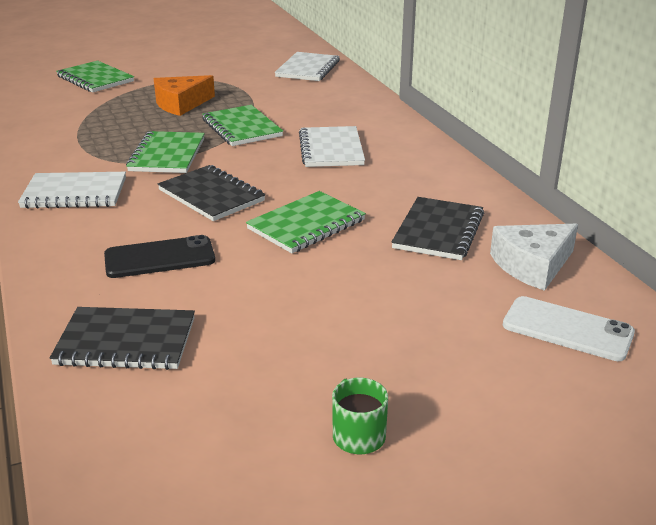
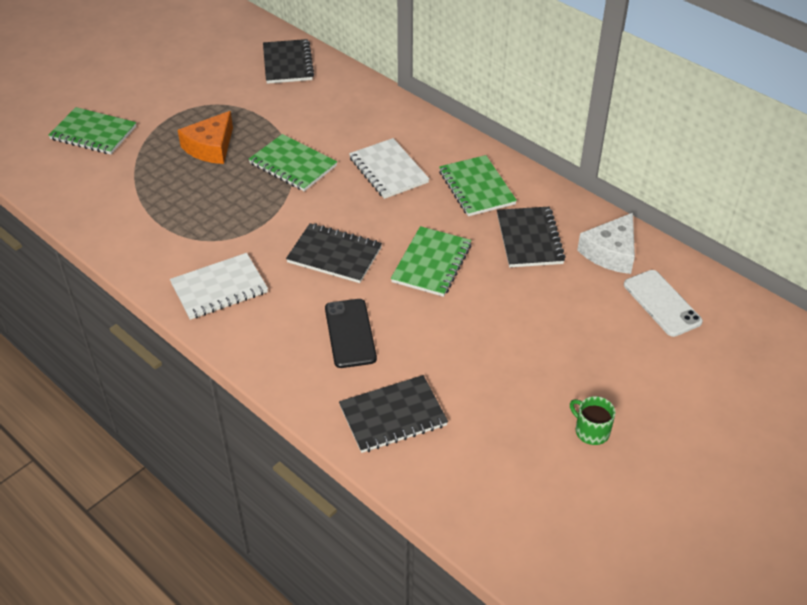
camera: 25 degrees left, 15 degrees up
(159, 258) = (350, 333): black phone -> black phone turned 60 degrees counterclockwise
(167, 155) = (257, 218): green notebook -> green notebook (476, 188)
(308, 69) = (287, 63): white notebook -> black notebook
(567, 329) = (662, 303): white phone -> white phone turned 60 degrees clockwise

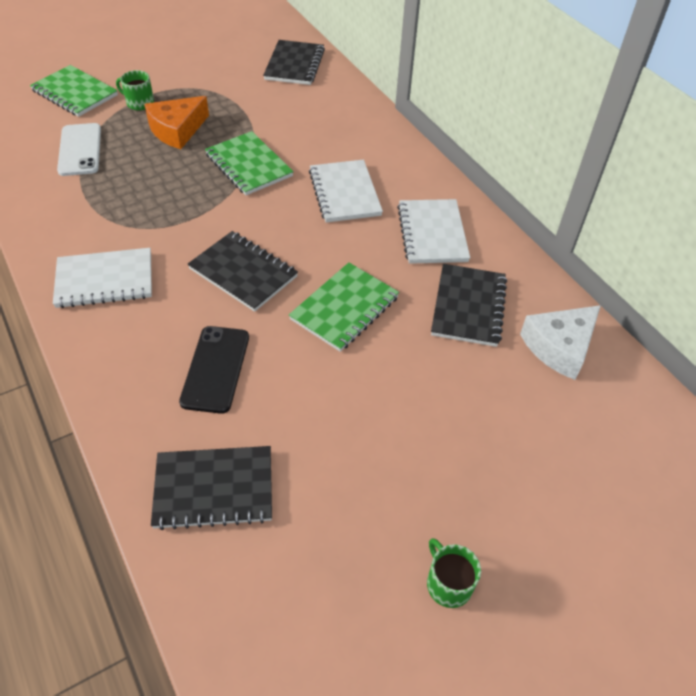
camera: 15 degrees right, 5 degrees up
(161, 129) = (139, 103): none -> green mug
(476, 188) = (432, 233): green notebook -> white notebook
(662, 303) = (602, 429): white phone -> white phone (80, 150)

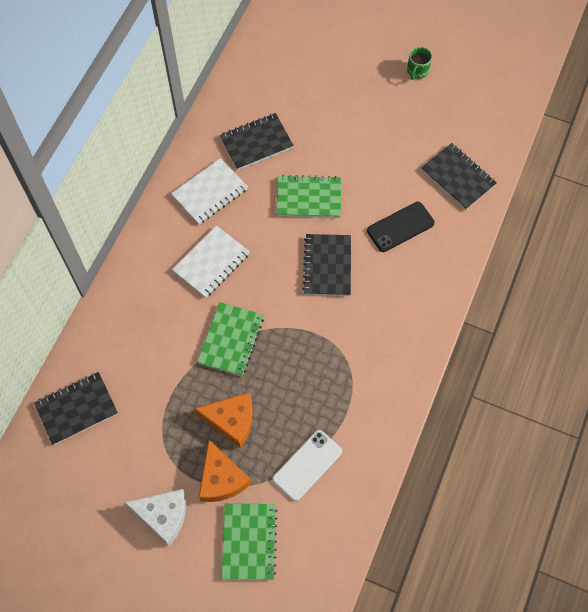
camera: 125 degrees left, 15 degrees up
(105, 280) = (396, 332): white notebook -> none
(139, 103) = (221, 479): green mug -> orange cheese
(560, 347) = (251, 90): white cheese -> white cheese (163, 515)

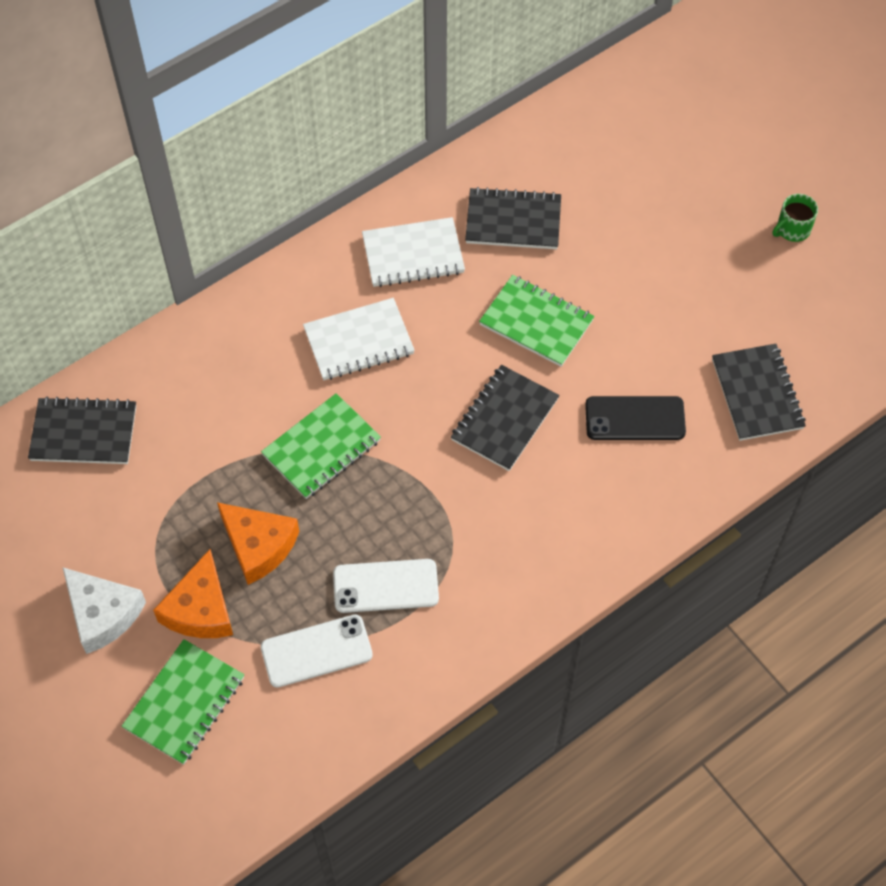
camera: 30 degrees right, 5 degrees down
(322, 403) = (385, 586): none -> white phone

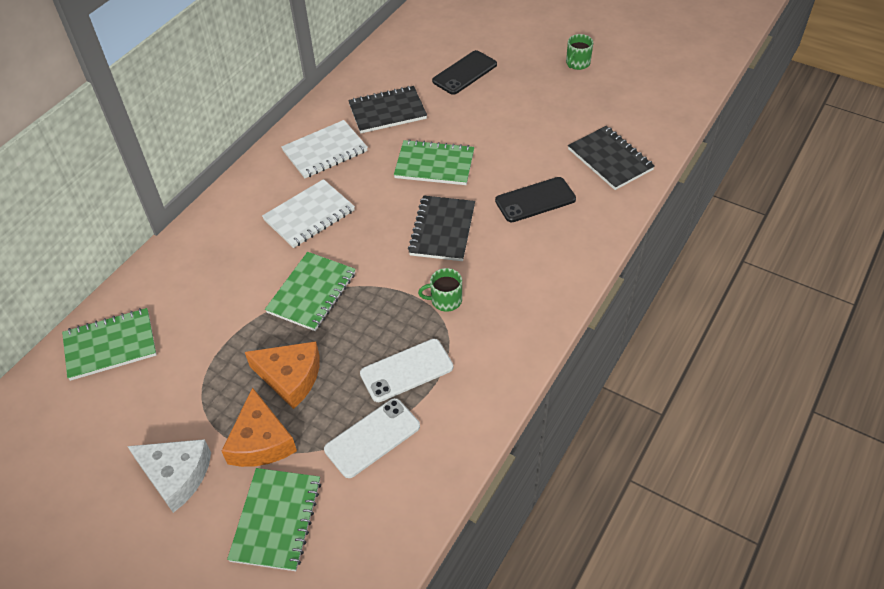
camera: 20 degrees left, 10 degrees down
(84, 433) = (110, 346): black notebook -> green notebook
(466, 515) = (445, 300): none -> green mug
(637, 193) = (464, 73): none -> black phone

